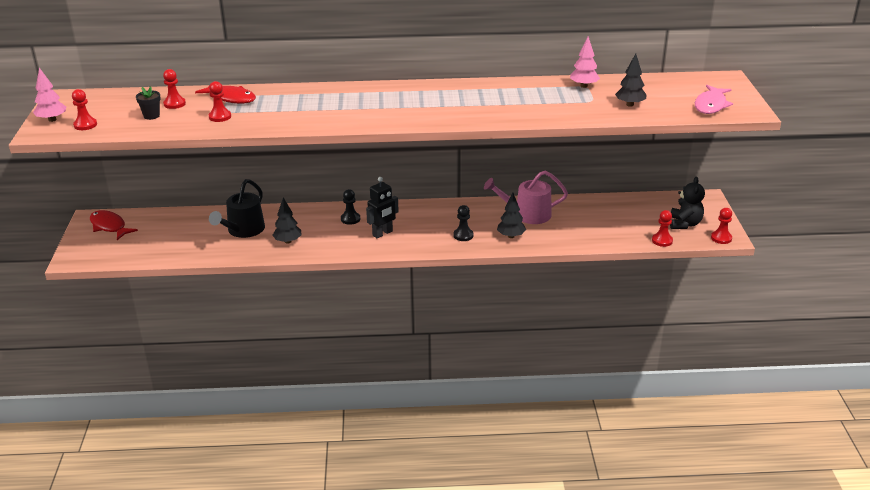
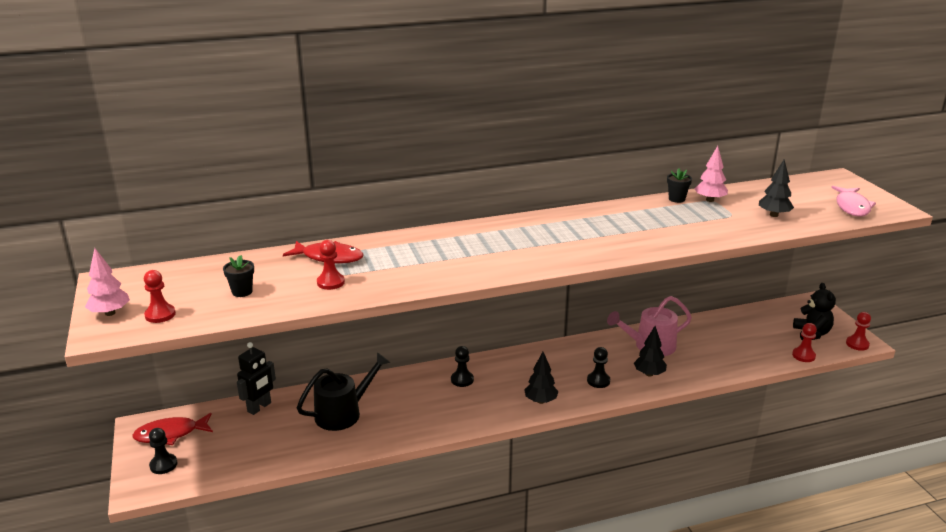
camera: 15 degrees left, 5 degrees down
(95, 246) = (163, 465): none -> black pawn
(109, 226) = (170, 434): red fish -> red fish turned 45 degrees counterclockwise
(174, 104) = (262, 273): red pawn -> none
(243, 230) = (343, 413): black watering can -> black watering can turned 135 degrees counterclockwise
(288, 241) = (404, 419): black tree -> black tree (540, 401)
(382, 233) = (509, 392): black robot -> black robot (259, 407)
(554, 82) = (676, 199): none -> black flower pot

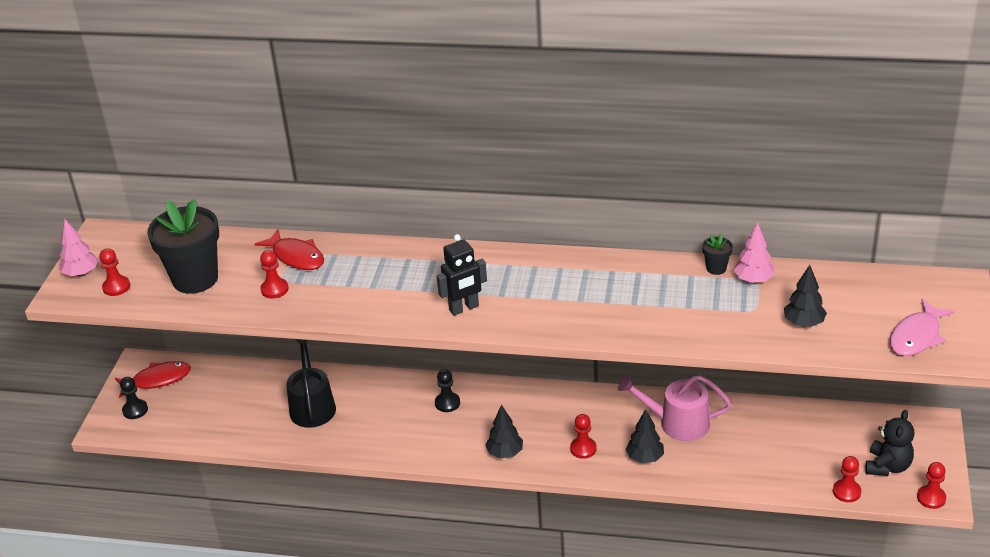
camera: 30 degrees right, 10 degrees up
(170, 434) = (157, 380): red fish -> red fish turned 150 degrees clockwise
(242, 292) = (195, 279): black flower pot -> black flower pot, size x2.34
(259, 407) = (245, 375): black robot -> black robot (464, 308)
(343, 413) = (312, 406): black watering can -> black watering can turned 90 degrees counterclockwise
(598, 381) = (583, 449): black pawn -> red pawn

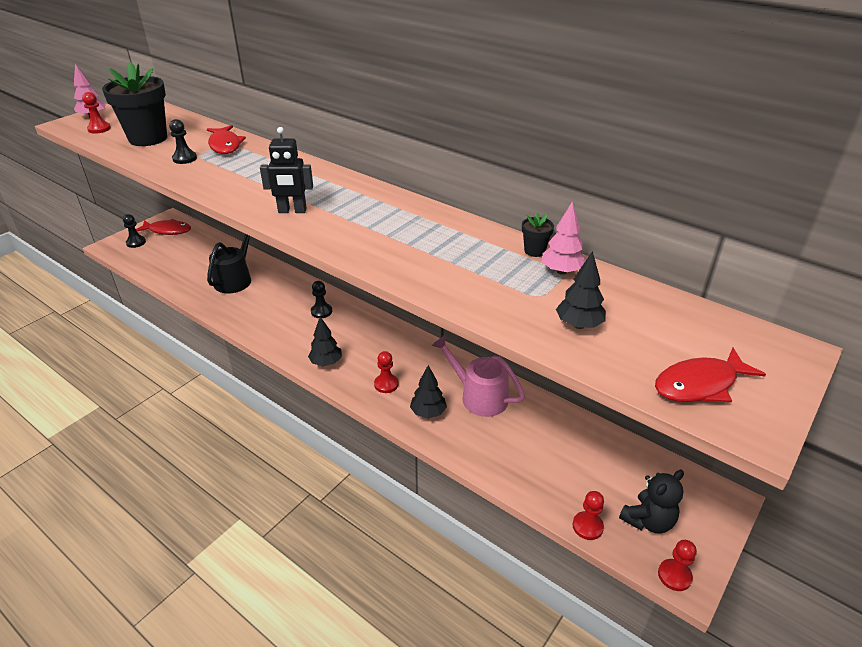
camera: 25 degrees right, 0 degrees up
(274, 289) = (184, 158): red pawn -> black pawn
(916, 336) = (700, 384): pink fish -> red fish

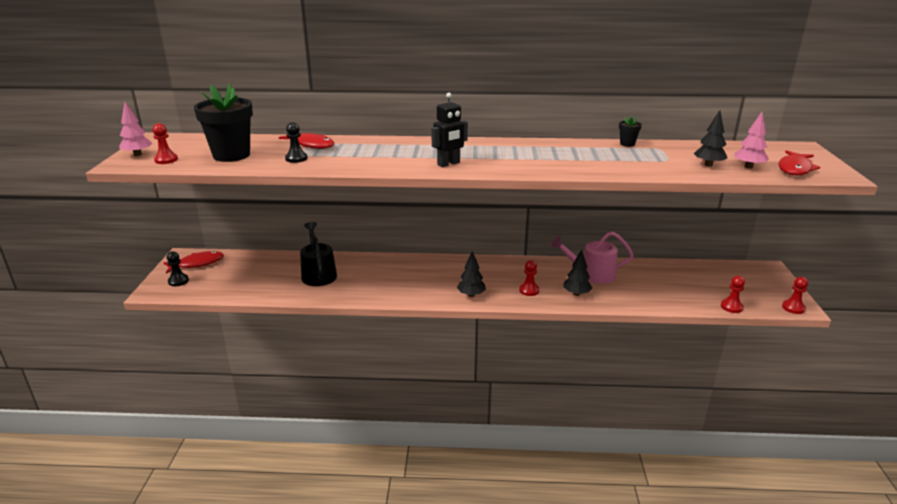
camera: 35 degrees left, 10 degrees down
(321, 311) = (421, 269): black pawn -> none
(561, 271) = (657, 148): pink tree -> pink tree (748, 167)
(648, 520) = (752, 292): black teddy bear -> none

